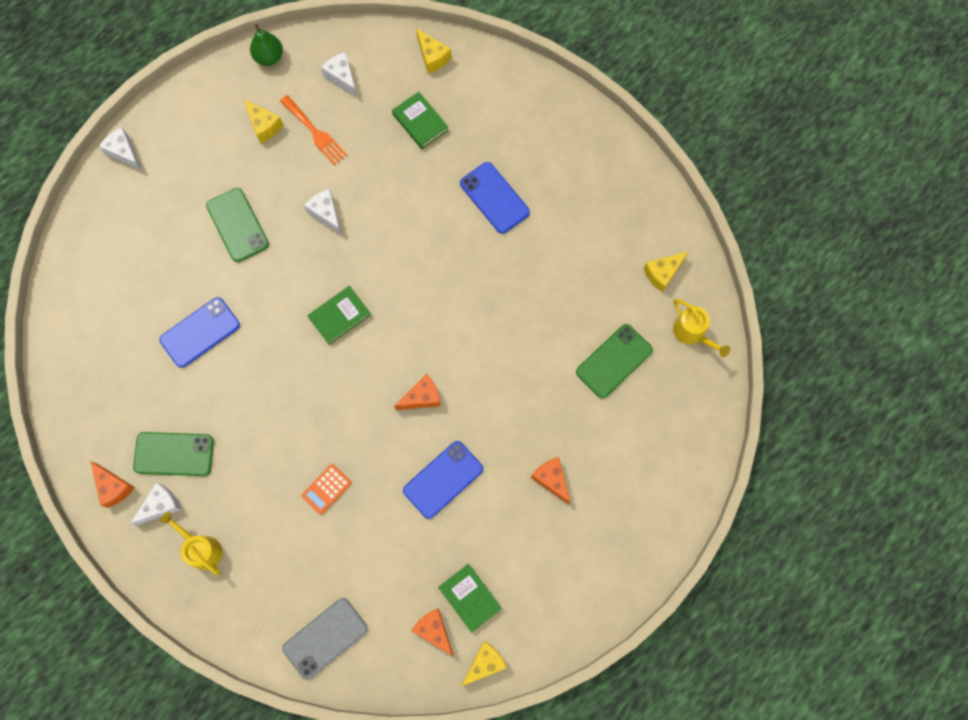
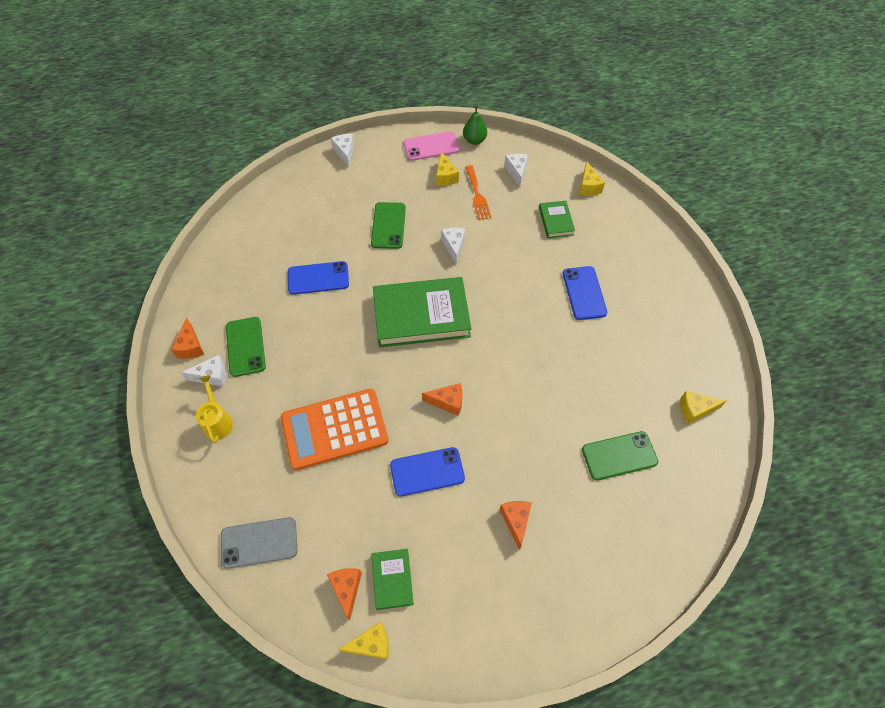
camera: 30 degrees right, 15 degrees down
(174, 454) = (245, 346): green phone -> green phone turned 45 degrees clockwise
(223, 91) = (431, 146): none -> pink phone
(326, 489) = (334, 429): orange calculator -> orange calculator, size x2.48
(340, 316) = (421, 315): green book -> green book, size x2.10
(692, 334) = (699, 469): yellow watering can -> none

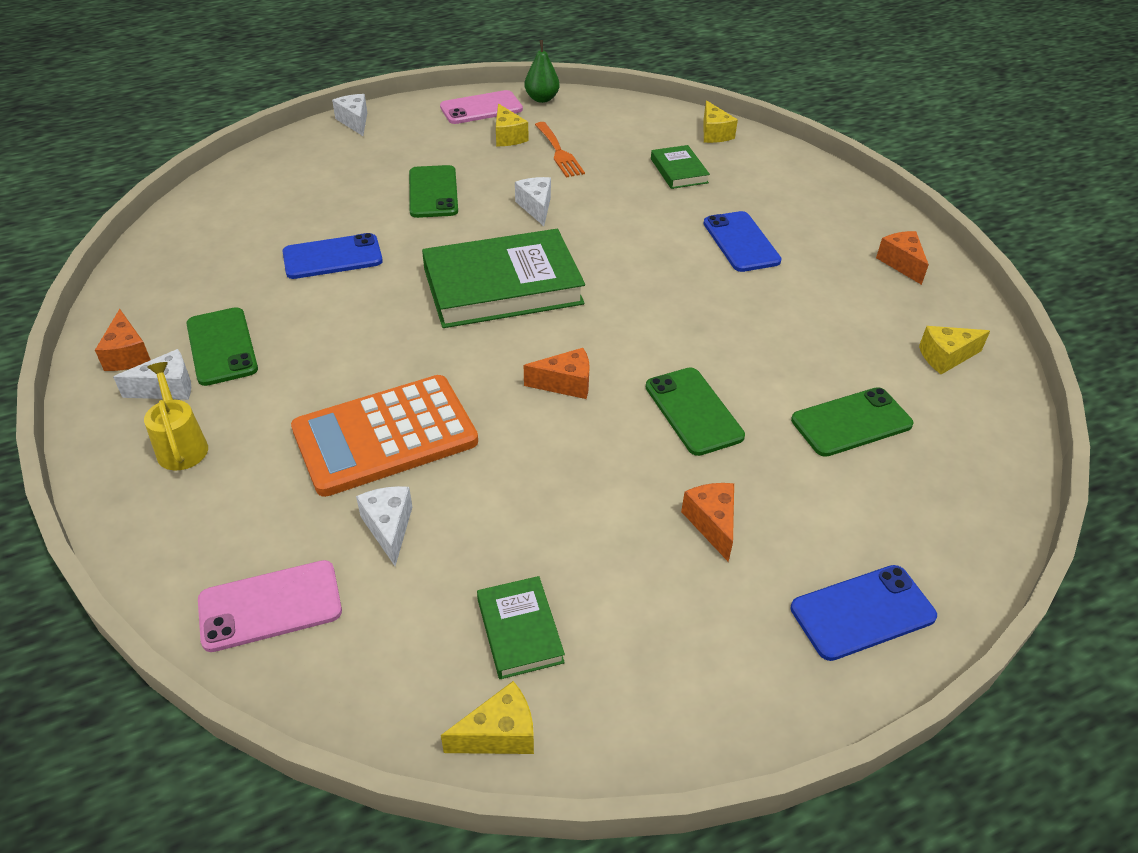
camera: 10 degrees left, 15 degrees down
(259, 542) = (270, 606): grey phone -> pink phone
(347, 589) = (440, 655): orange cheese -> orange cheese (901, 263)
(427, 472) = (550, 475): blue phone -> blue phone (862, 613)
(516, 172) = (609, 126): white cheese -> white cheese (389, 528)
(522, 434) = (693, 411): none -> green phone

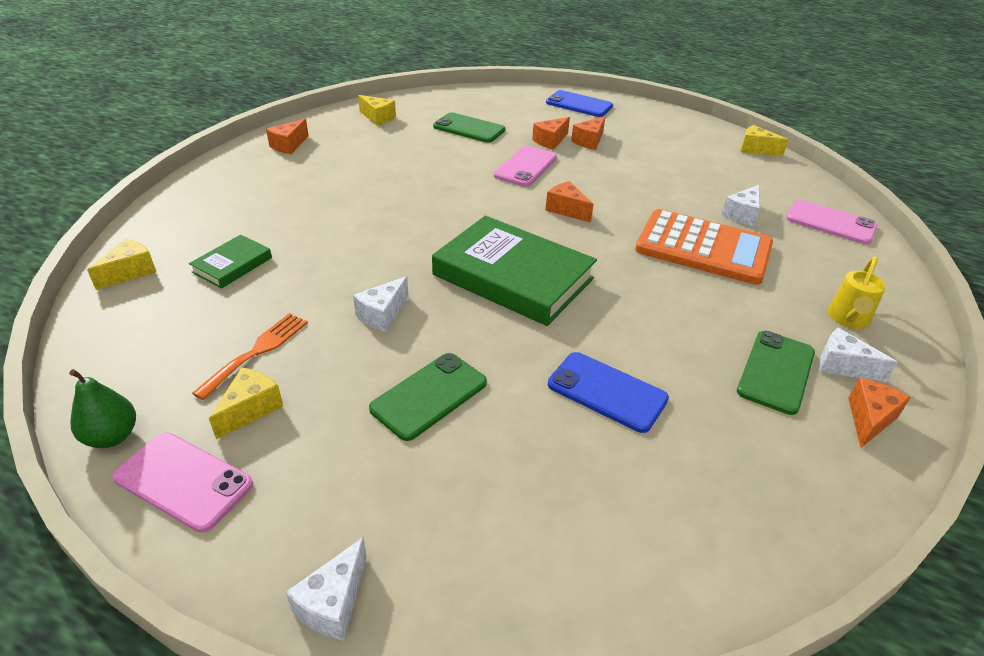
camera: 130 degrees left, 5 degrees down
(520, 630) = (716, 161): green book -> none
(693, 411) = (525, 167): green phone -> pink phone
(741, 242) = (326, 202): blue phone -> none
(747, 481) = (550, 141): none -> orange cheese

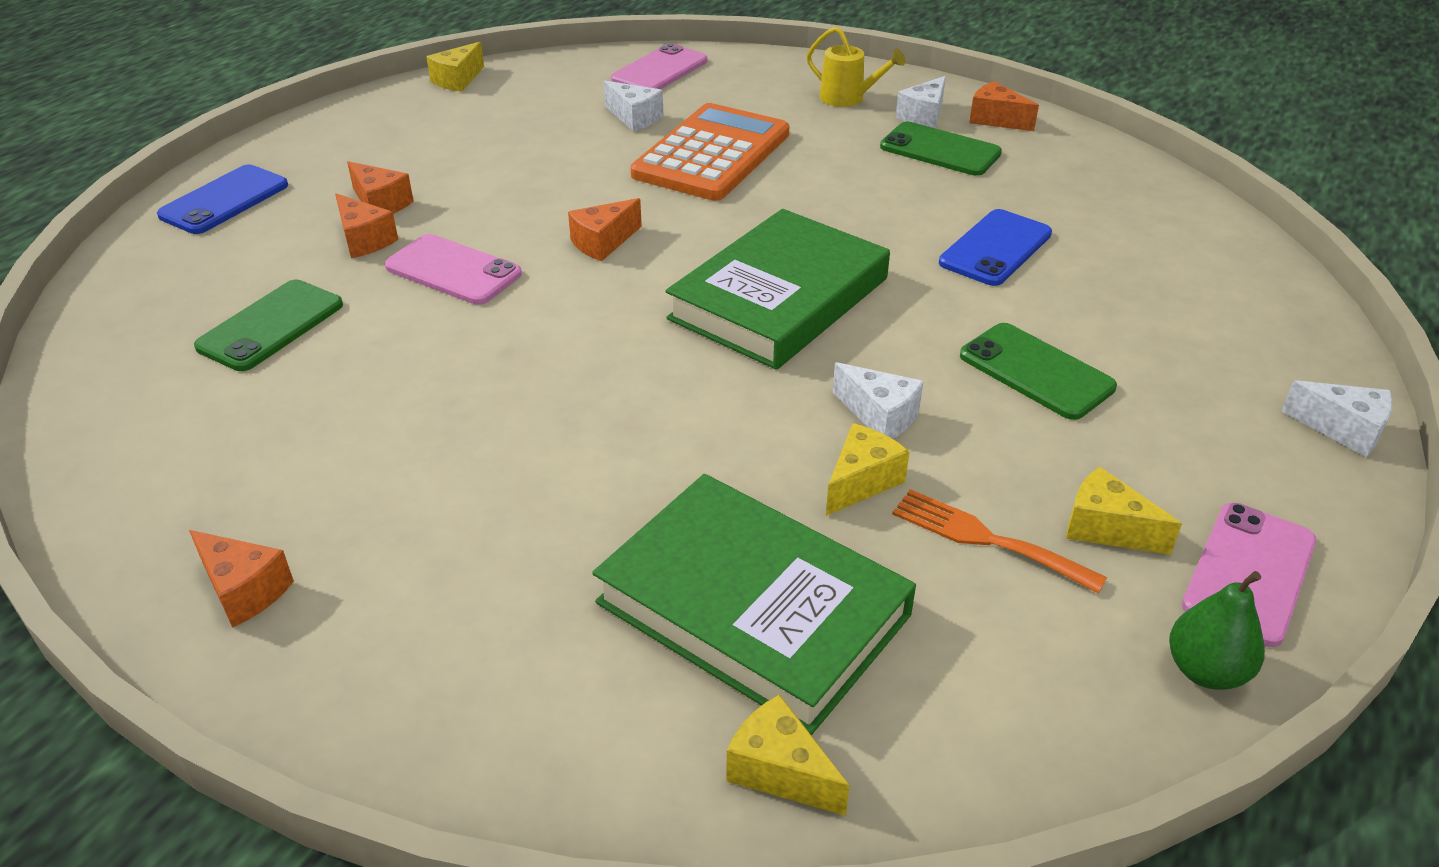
camera: 85 degrees left, 0 degrees up
(232, 265) = (752, 609): green book -> green book, size x2.10
(378, 118) = (154, 451): yellow cheese -> yellow cheese (861, 482)

